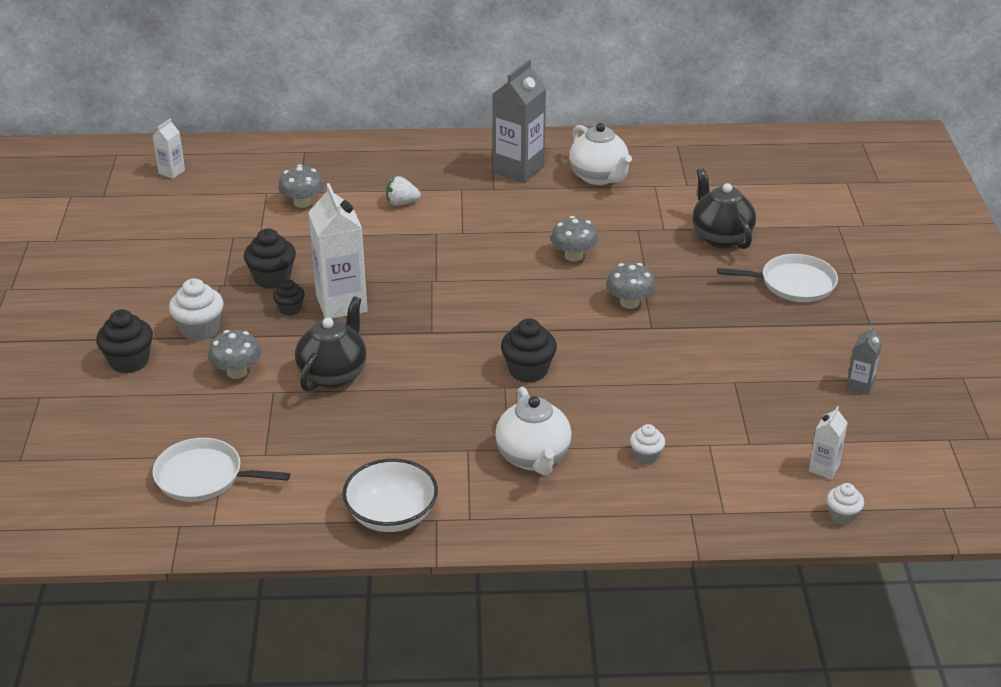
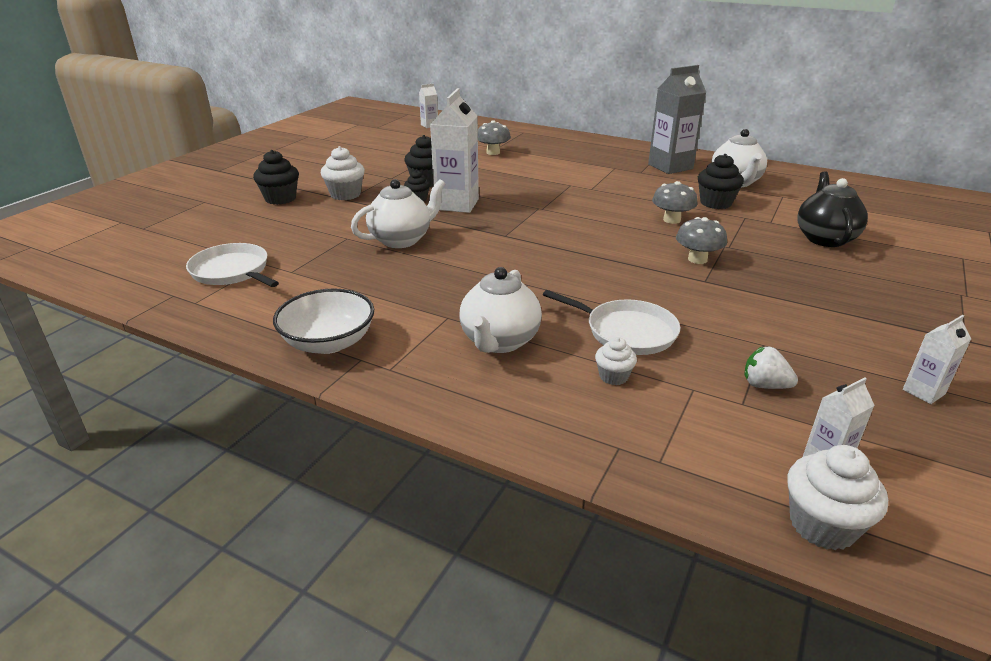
camera: 30 degrees right, 5 degrees down
(237, 372) = (338, 221): grey mushroom -> none
(333, 374) = (402, 240): black teapot -> white teapot
(402, 203) = (562, 165): white strawberry -> white strawberry (764, 385)
(528, 370) = (559, 279): black cupcake -> black cupcake (715, 203)
(793, 283) = (885, 286): white pan -> white pan (626, 331)
(842, 515) = (822, 525): white cupcake -> white cupcake, size x1.68
(859, 385) = (923, 392): grey carton -> white carton

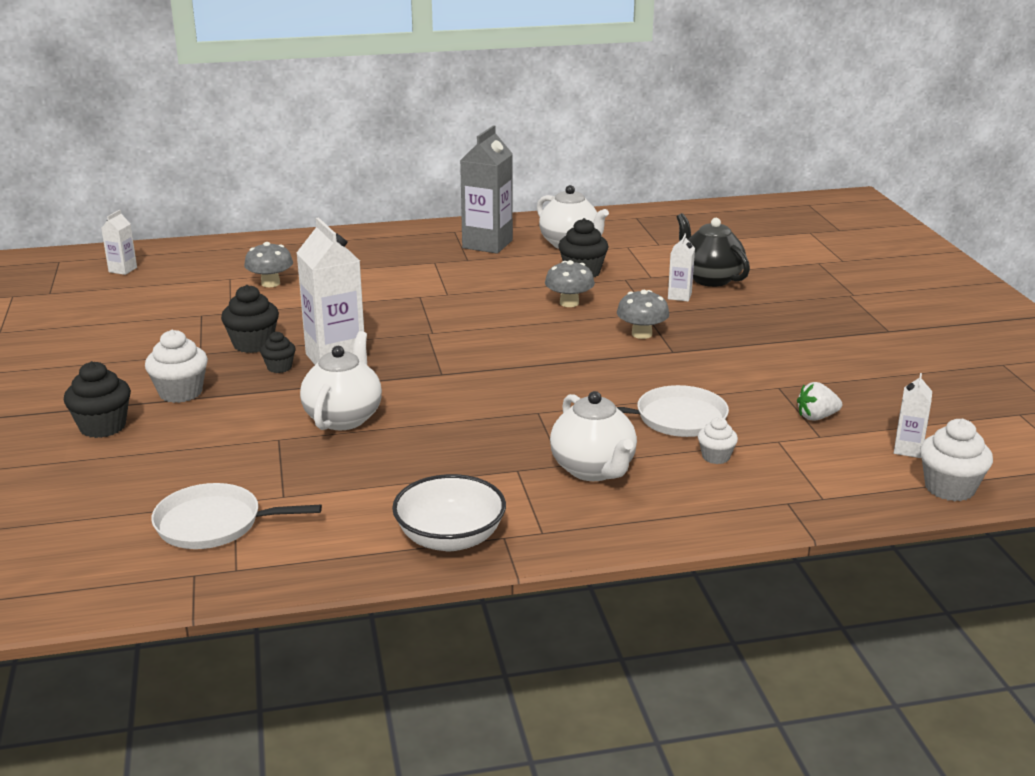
camera: 40 degrees left, 5 degrees down
(923, 392) = (906, 379): white carton -> white carton (679, 296)

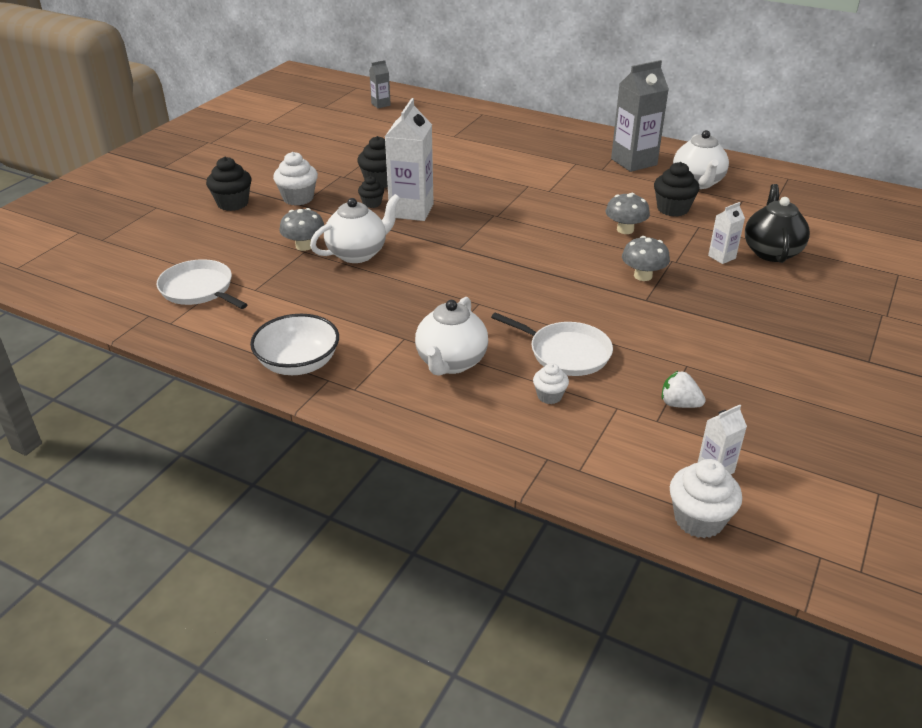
camera: 40 degrees right, 10 degrees up
(123, 270) = (381, 104): white carton -> grey carton
(270, 283) = (449, 143): grey mushroom -> grey mushroom (304, 246)

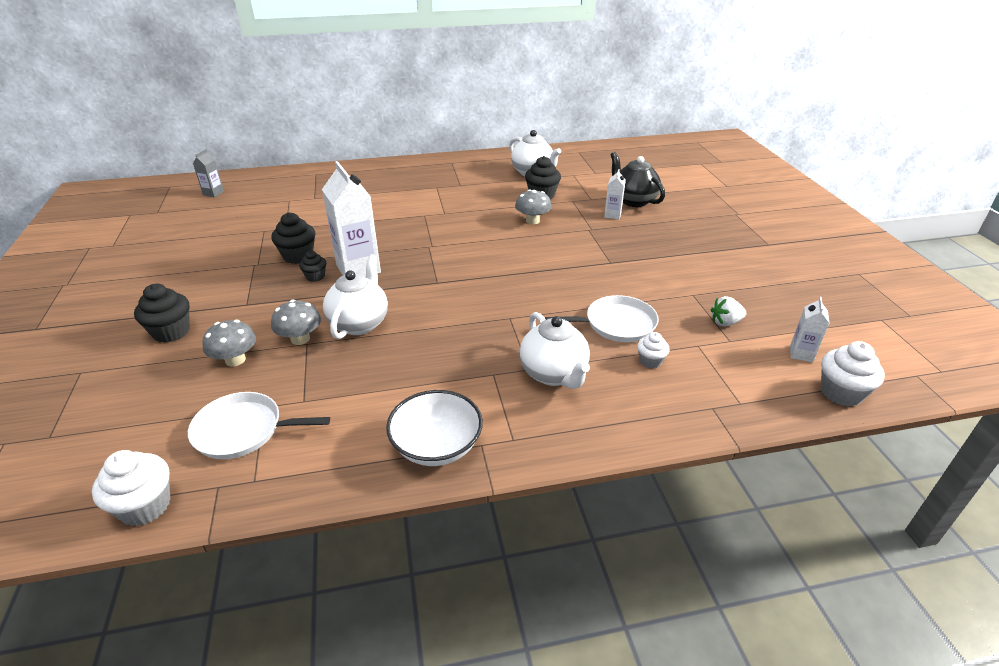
camera: 40 degrees left, 0 degrees up
(298, 198) = (237, 299): white cupcake -> white cupcake (145, 506)
(634, 162) = (474, 173): grey carton -> none
(643, 276) = (586, 247): grey mushroom -> grey mushroom (235, 360)

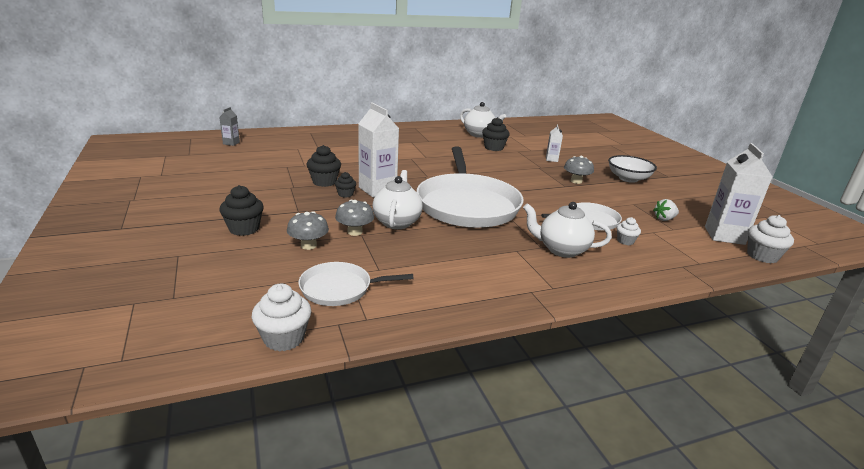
camera: 10 degrees left, 10 degrees down
(436, 446) = (498, 293): white bowl -> white bowl (628, 179)
(462, 294) = (467, 204): none -> white pan
(532, 220) = (495, 162): grey mushroom -> grey mushroom (576, 181)
(554, 374) = (561, 250): white teapot -> white teapot turned 135 degrees clockwise
(633, 200) = (561, 151): black teapot -> none
(801, 354) = (724, 235): white carton -> white carton, size x2.03

